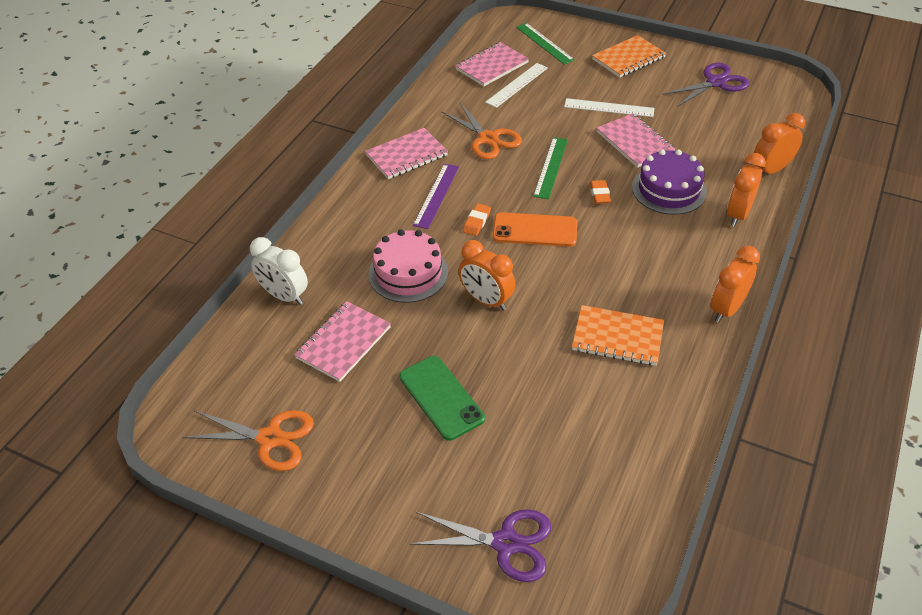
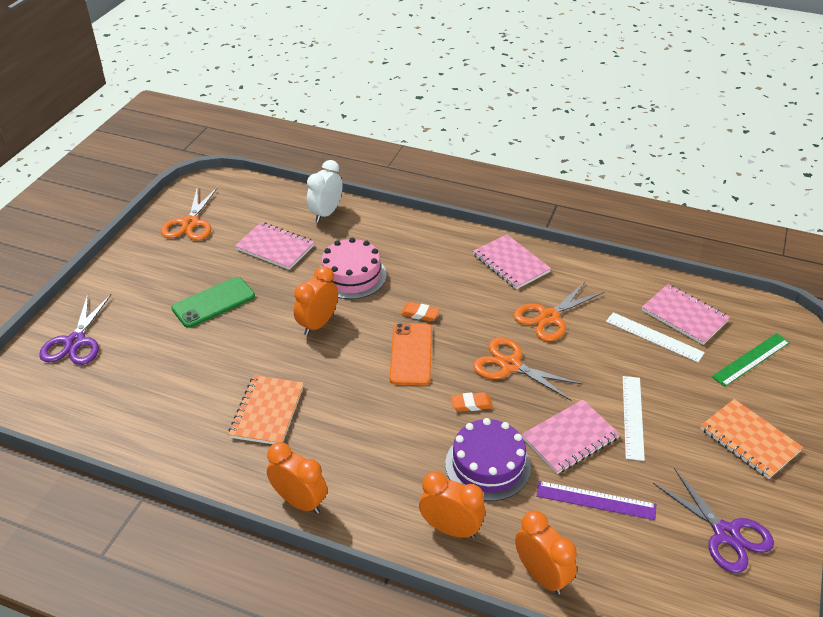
camera: 85 degrees right, 5 degrees down
(436, 195) = (455, 286): purple ruler -> purple ruler (595, 500)
(550, 167) = (510, 365): green ruler -> orange scissors

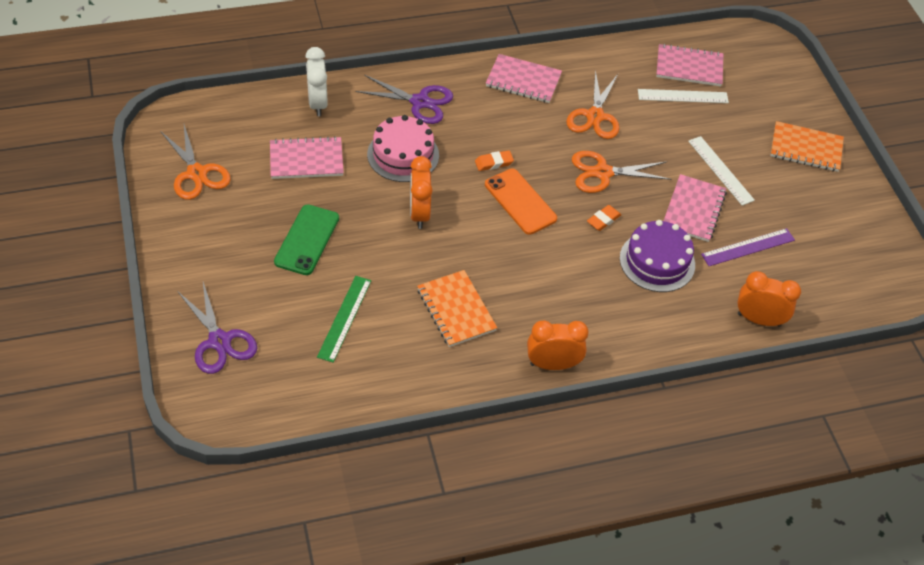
camera: 40 degrees left, 10 degrees up
(451, 528) = (674, 322): orange clock -> none
(726, 534) = (842, 226): purple scissors -> purple scissors (420, 102)
(751, 359) = (760, 83): green ruler -> green ruler (344, 318)

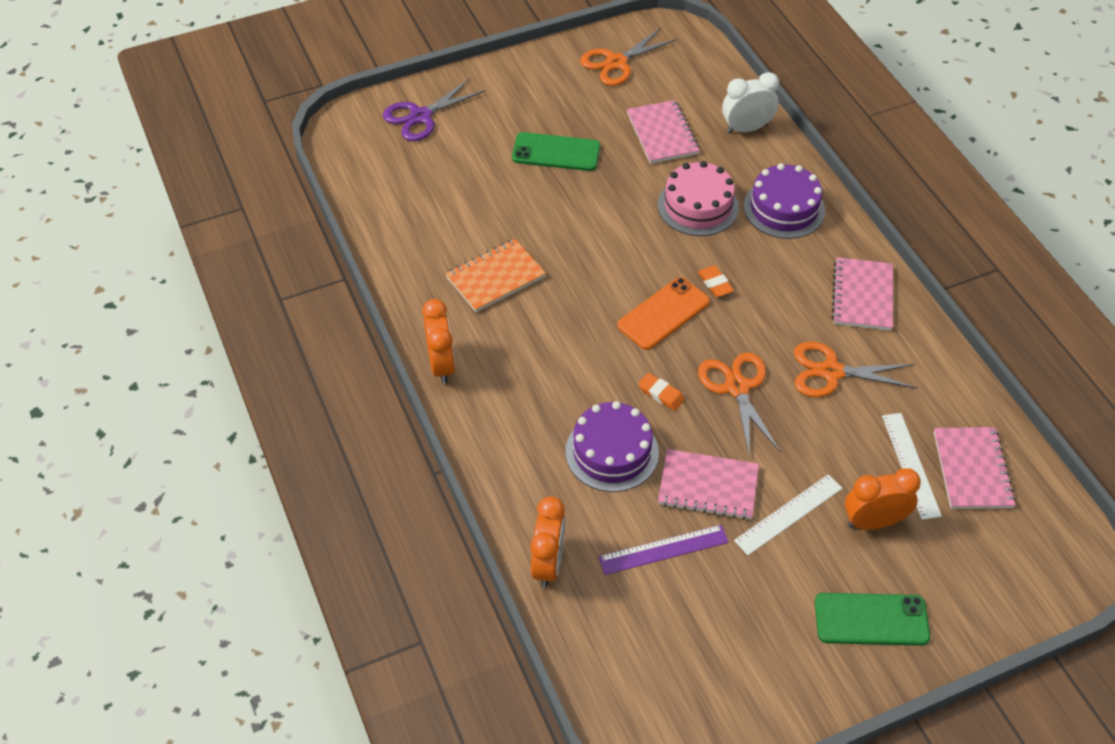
camera: 85 degrees right, 0 degrees up
(344, 318) = (465, 195): green ruler -> none
(419, 213) = (618, 231): orange clock -> orange clock (873, 521)
(420, 102) = (784, 208): purple scissors -> purple cake
(748, 247) = (663, 549): purple ruler -> purple ruler turned 75 degrees counterclockwise
(806, 148) = (871, 619): orange notebook -> green phone

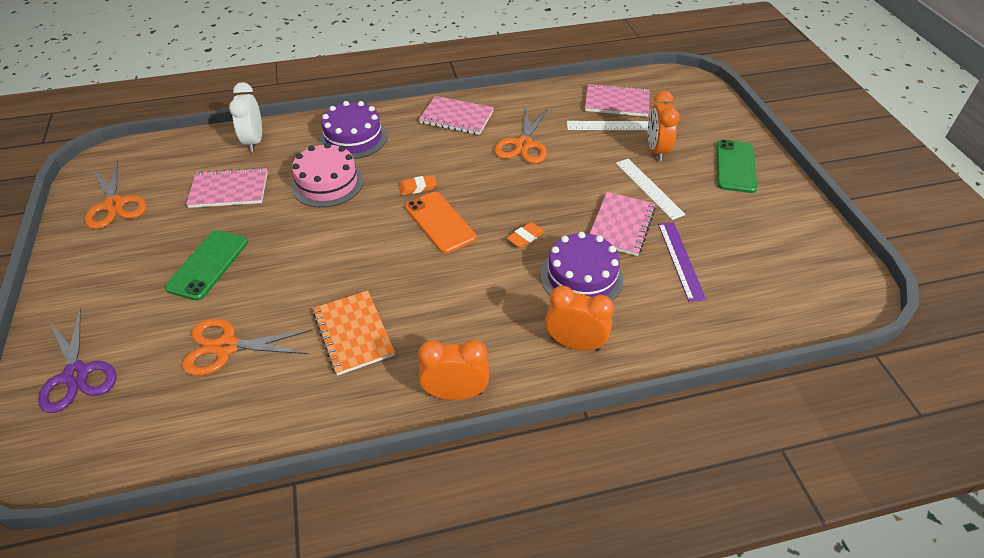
camera: 80 degrees left, 5 degrees down
(548, 564) = (696, 336): orange clock -> orange clock (575, 344)
(737, 387) = (528, 193): orange scissors -> orange scissors (226, 347)

